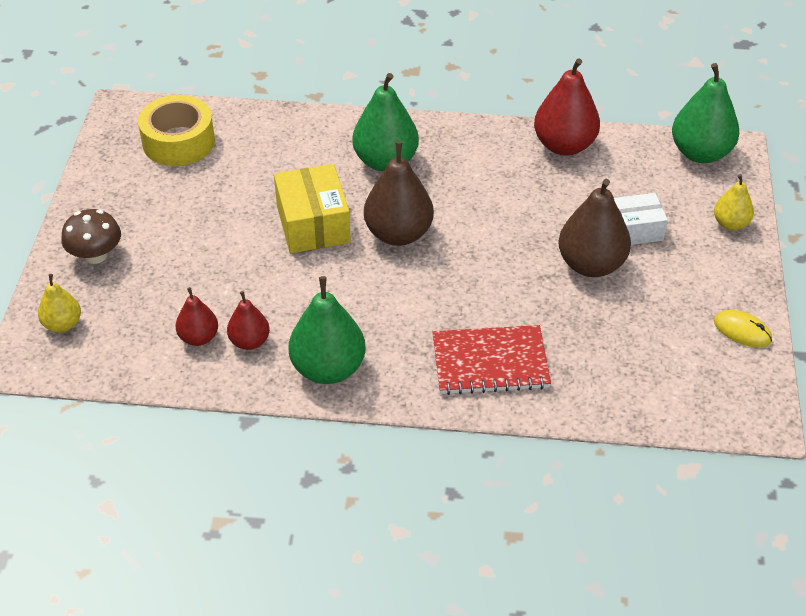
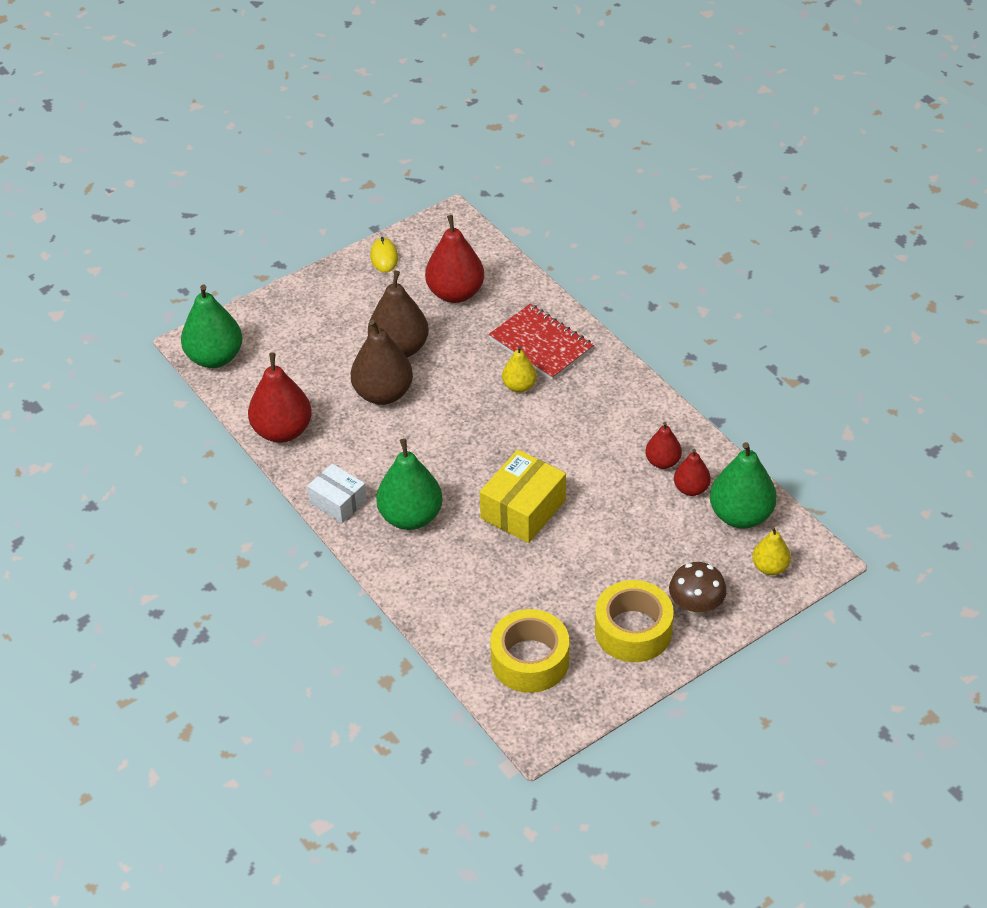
camera: 130 degrees left, 0 degrees up
(126, 206) = (633, 630): none -> yellow tape
(328, 369) = (636, 410): green pear -> green pear (740, 515)
(398, 234) = (479, 458): brown pear -> brown pear (383, 393)
(631, 348) = (455, 293): none -> red pear
(635, 229) = (339, 347): white box -> white box (338, 502)
(730, 223) = (282, 307): yellow pear -> yellow pear (519, 386)

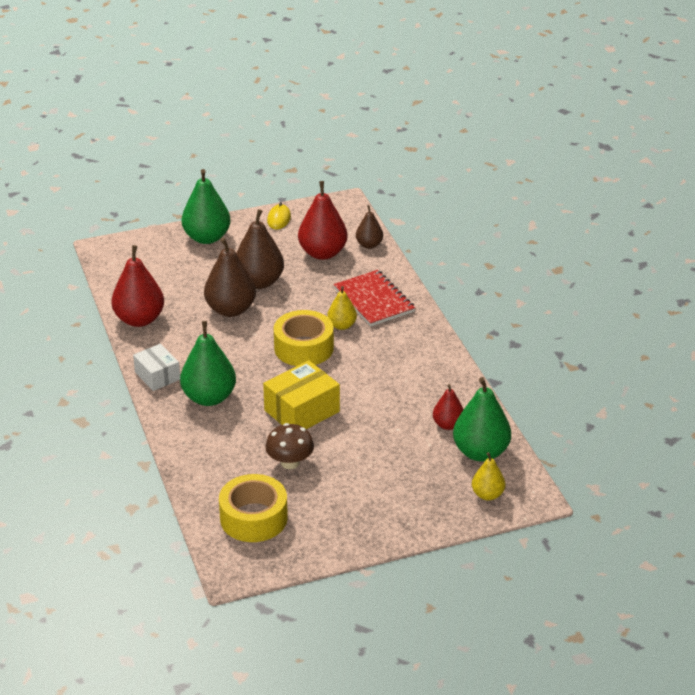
camera: 15 degrees right, 10 degrees down
(215, 358) = (113, 261): green pear -> green pear (207, 238)
(504, 270) = (369, 245): none -> brown pear
(633, 630) = (349, 515): yellow tape -> yellow tape (303, 348)
(662, 462) = (433, 401): red pear -> none
(696, 605) = (411, 508): brown mushroom -> brown mushroom (290, 462)

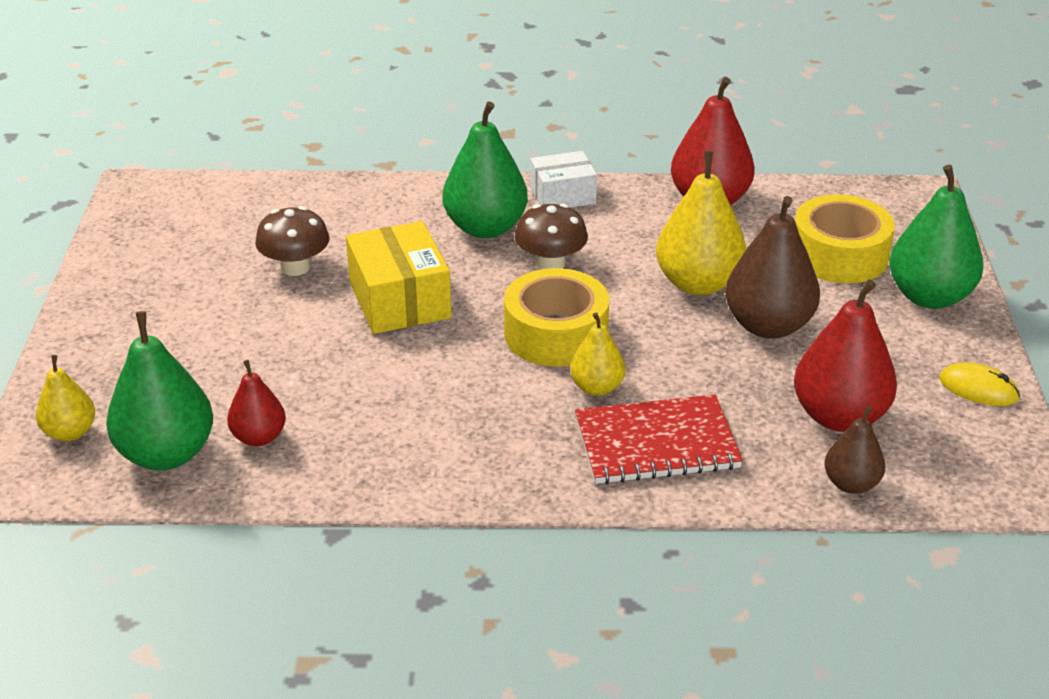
camera: 110 degrees right, 0 degrees up
(231, 310) = (698, 283): brown pear -> yellow pear
(236, 364) = (550, 264): none -> brown mushroom
(253, 518) = (214, 220): yellow tape -> yellow tape (839, 255)

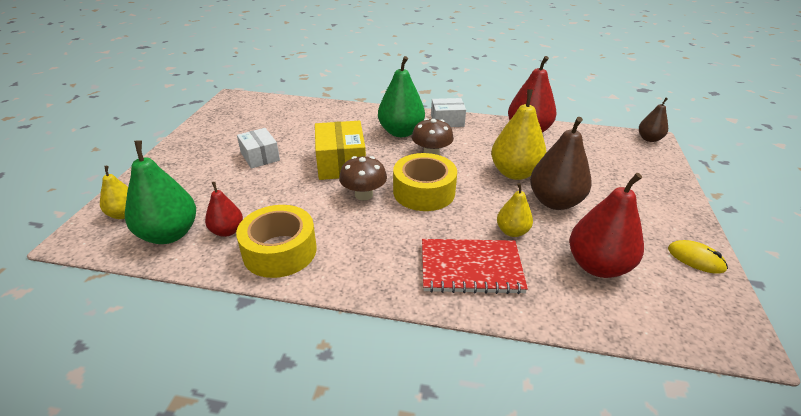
camera: 10 degrees right, 0 degrees up
(250, 304) = (260, 156): none -> white box
(295, 267) = (292, 141): brown mushroom -> brown mushroom (363, 194)
(597, 387) = (440, 226): yellow pear -> yellow pear (512, 231)
(839, 255) = (602, 166): yellow tape -> yellow tape (280, 251)
(851, 484) = (604, 317): brown pear -> brown pear (649, 139)
(929, 296) = (659, 196): green pear -> none

